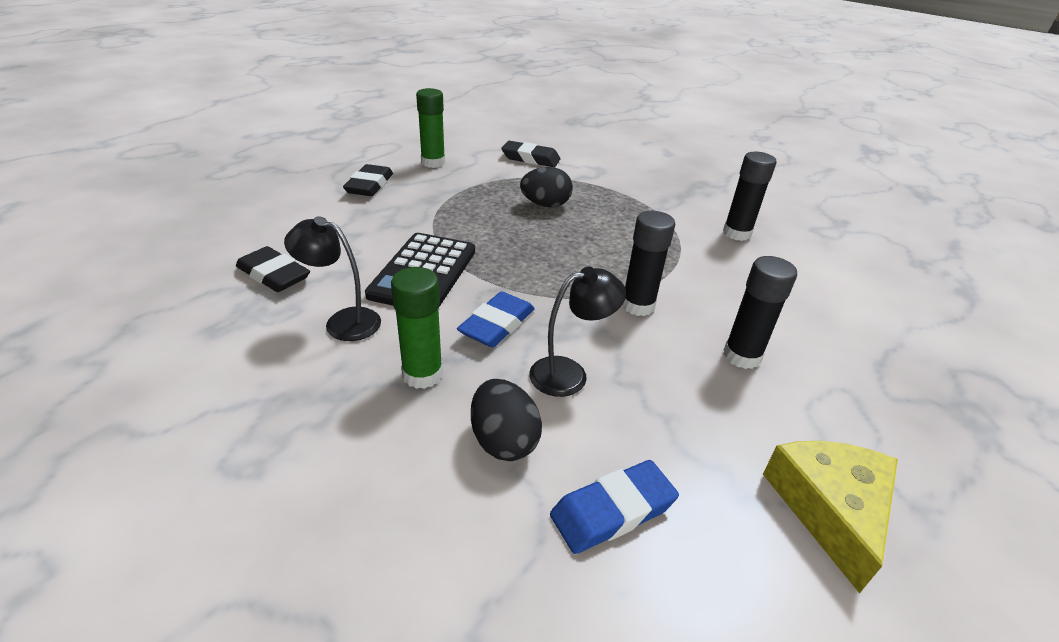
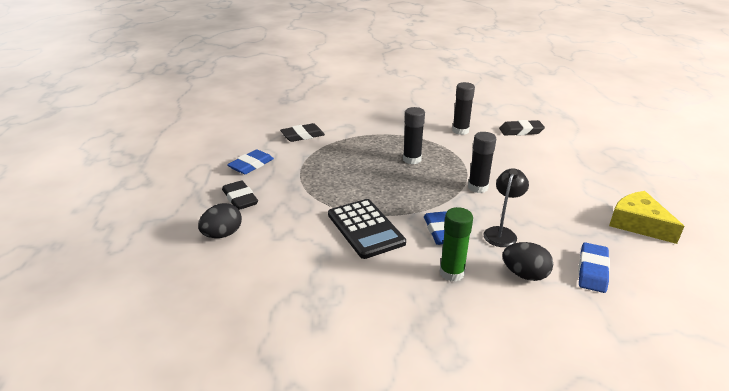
camera: 40 degrees left, 5 degrees down
(274, 275) = (290, 279): black eraser -> black eraser (521, 131)
(343, 321) = (374, 276): black lamp -> none
(433, 162) = (251, 165): green glue stick -> blue eraser
(545, 205) = (358, 159): black egg -> black egg (222, 234)
(742, 356) = (542, 186): black glue stick -> black glue stick (412, 159)

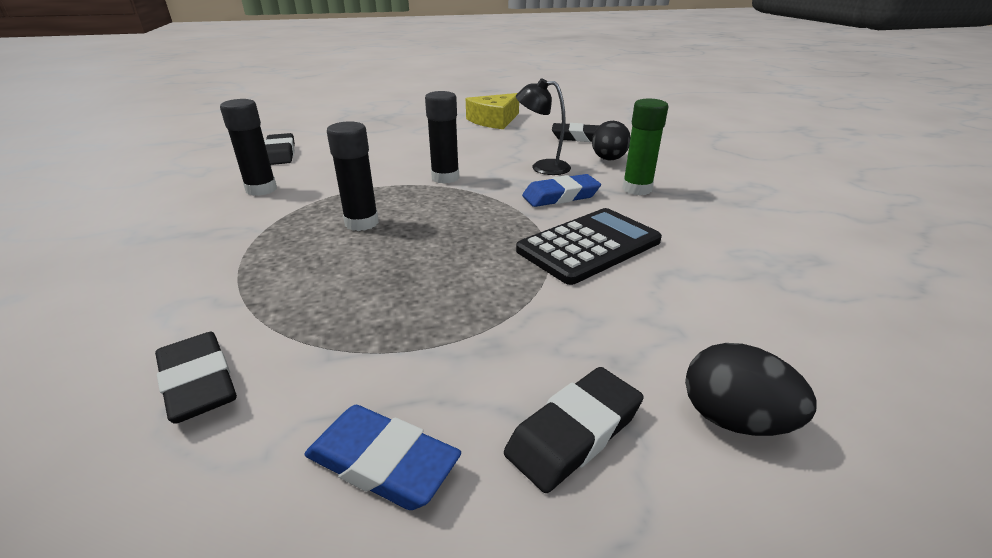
camera: 100 degrees left, 0 degrees up
(592, 270) = (579, 138): blue eraser -> black eraser

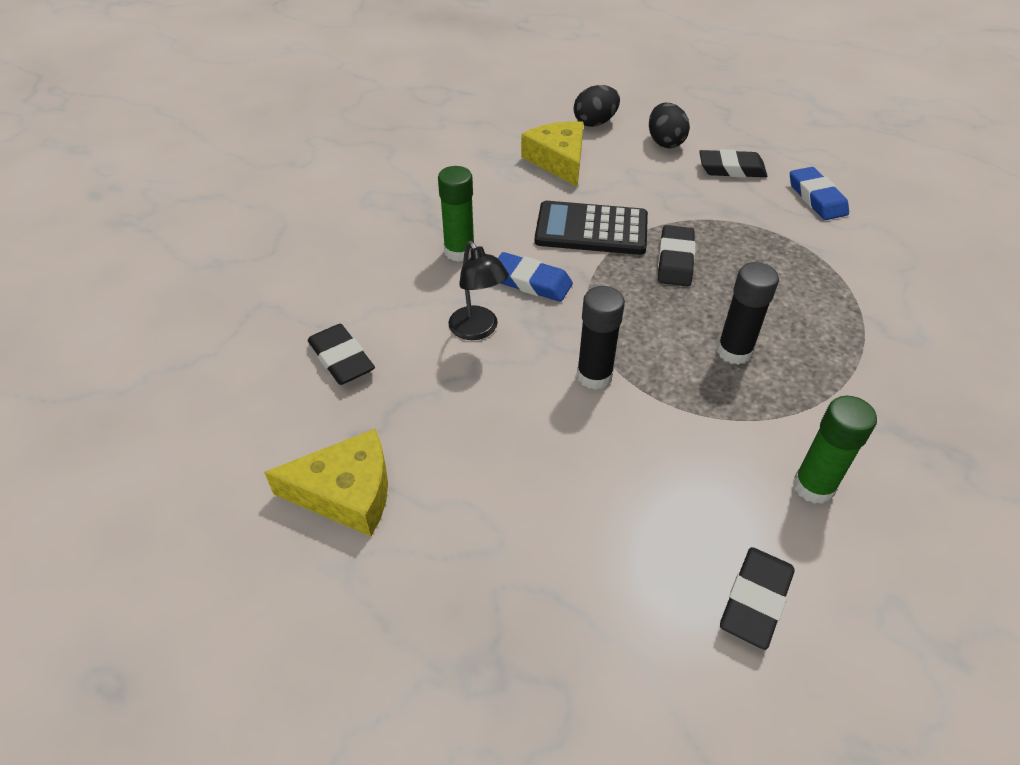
camera: 135 degrees left, 15 degrees up
(199, 382) = (895, 271): black eraser -> black eraser (675, 260)
(261, 189) = (813, 486): black glue stick -> green glue stick
(608, 159) = (399, 300): black egg -> black egg (595, 123)
(754, 293) = (558, 160): none -> yellow cheese

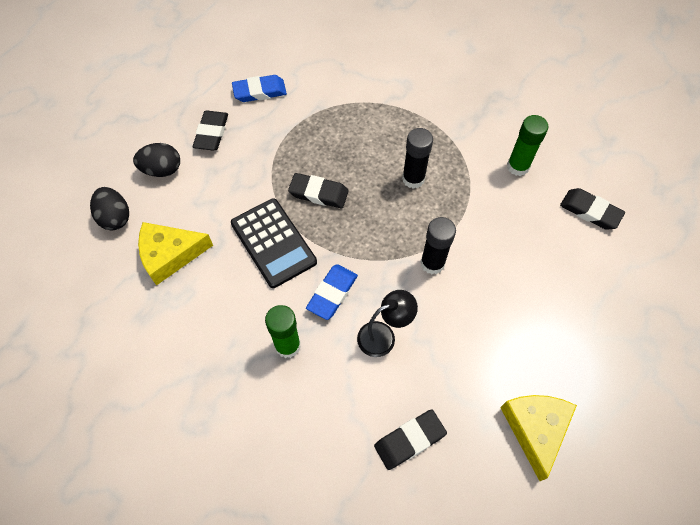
camera: 85 degrees left, 15 degrees up
(591, 229) = (273, 243): black calculator -> black calculator turned 45 degrees counterclockwise

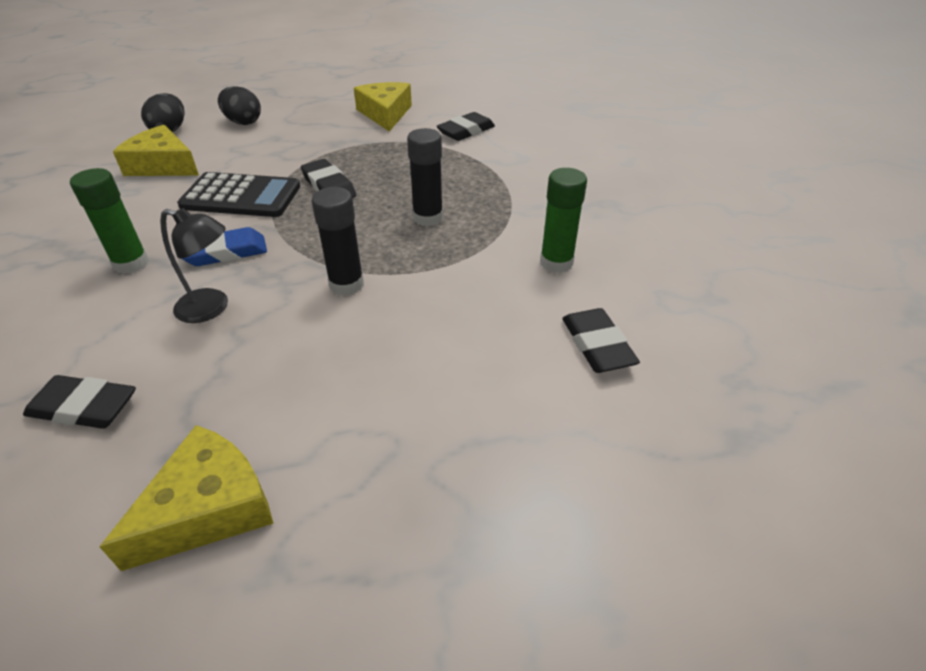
camera: 40 degrees right, 20 degrees down
(211, 133) = (311, 119): black eraser -> black eraser (466, 131)
(259, 91) = (385, 114): blue eraser -> yellow cheese
(273, 243) = (241, 196): black calculator -> black calculator turned 90 degrees counterclockwise

